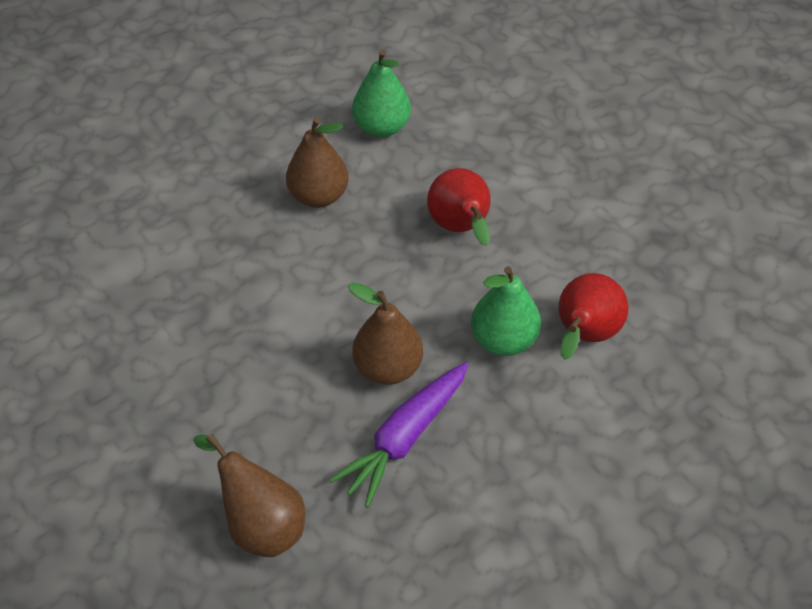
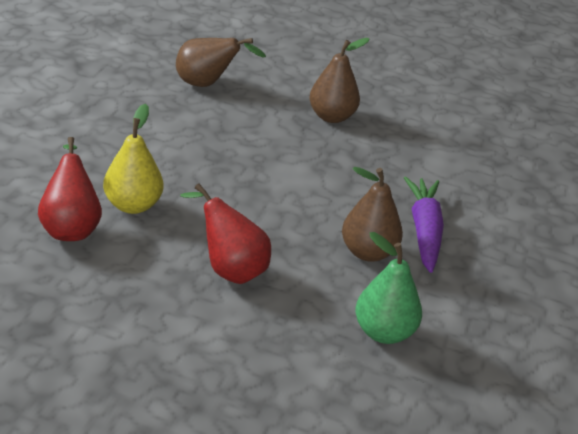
camera: 140 degrees right, 15 degrees down
(387, 368) = (202, 166): brown pear -> brown pear (331, 117)
(405, 438) = (159, 137): purple carrot -> purple carrot (424, 231)
(503, 340) = (132, 205): green pear -> yellow pear

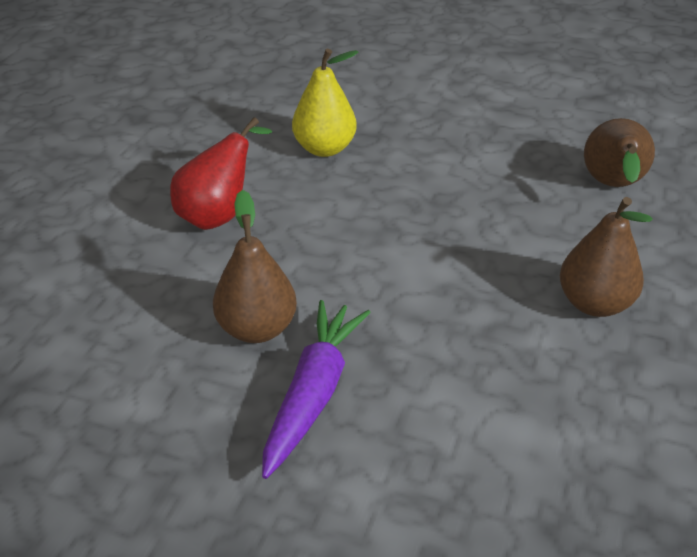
camera: 95 degrees right, 5 degrees up
(70, 227) = (281, 118): red pear -> none
(383, 333) = (99, 335): green pear -> none
(424, 231) = (313, 393): purple carrot -> purple carrot turned 75 degrees counterclockwise

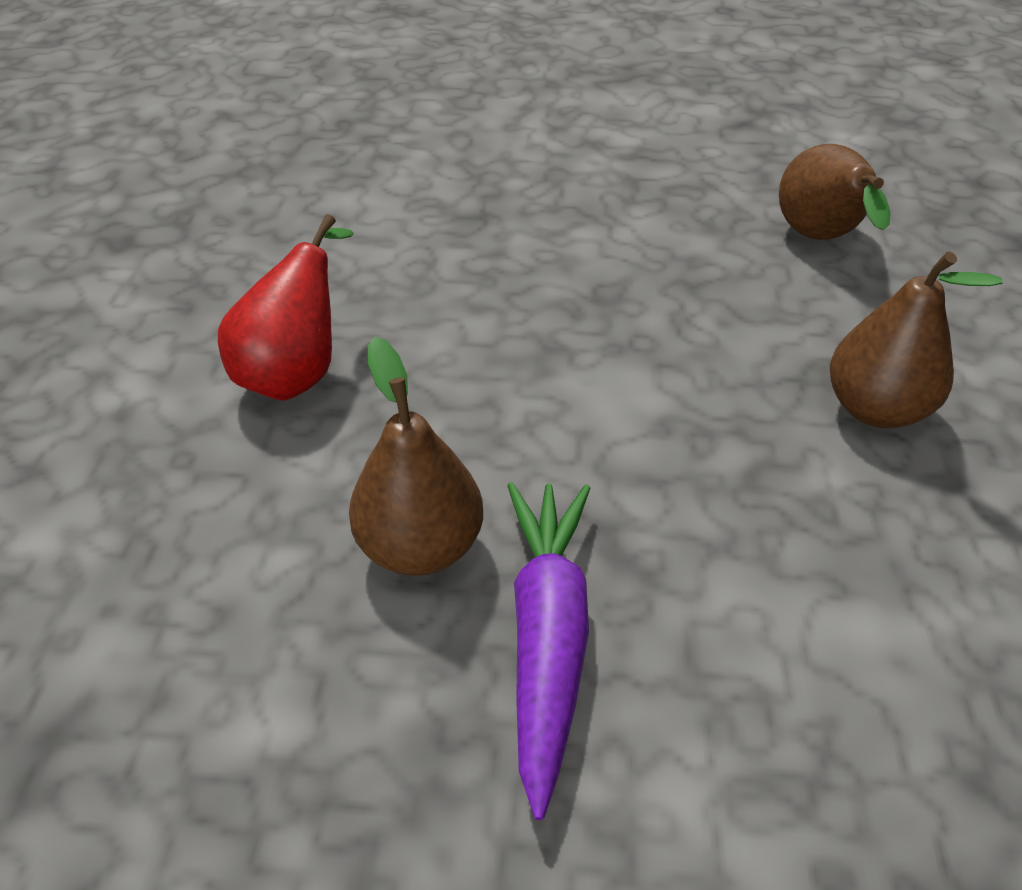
camera: 15 degrees left, 5 degrees up
(324, 148) = (417, 246): yellow pear -> none

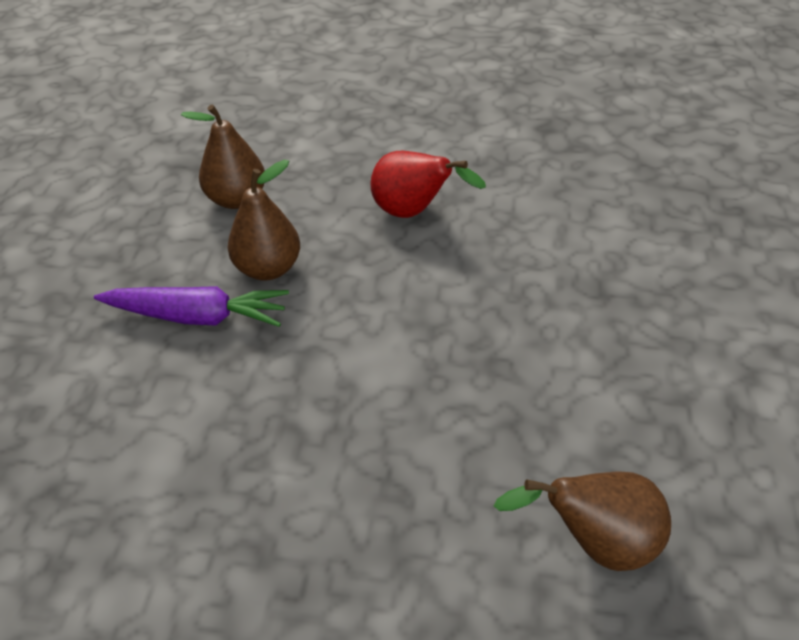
camera: 95 degrees right, 0 degrees up
(875, 409) = (347, 523): brown pear -> brown pear (237, 199)

